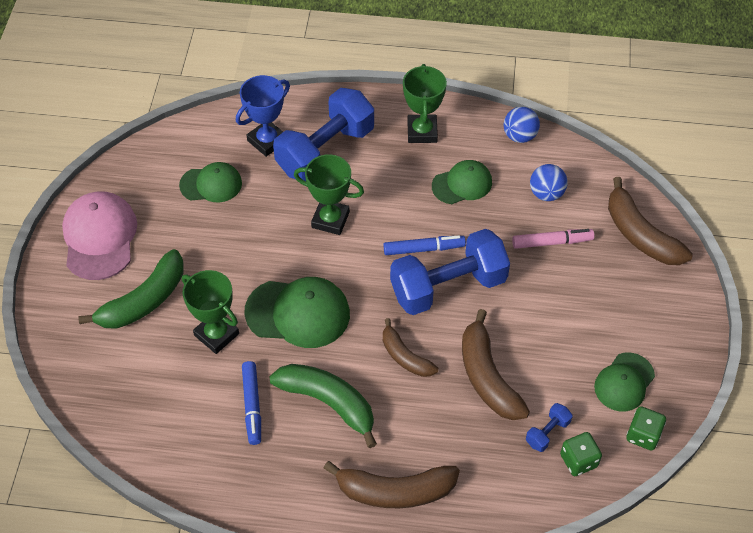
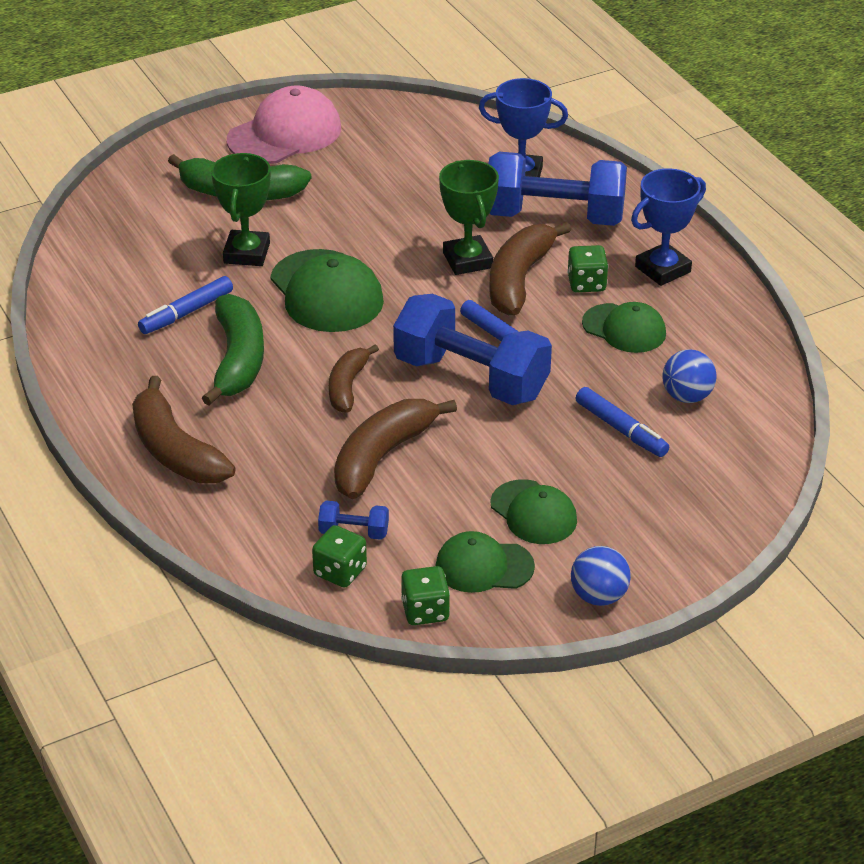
camera: 55 degrees right, 15 degrees down
(211, 184) = (423, 167): green cap -> green cap (533, 513)
(404, 175) = (586, 283): none -> green dice
(422, 132) = (662, 269): green trophy -> blue trophy
(519, 136) = (747, 341): blue ball -> blue ball (599, 596)
(552, 242) = (621, 429): pink marker -> blue marker
(640, 235) = (715, 496): brown banana -> brown banana (519, 279)

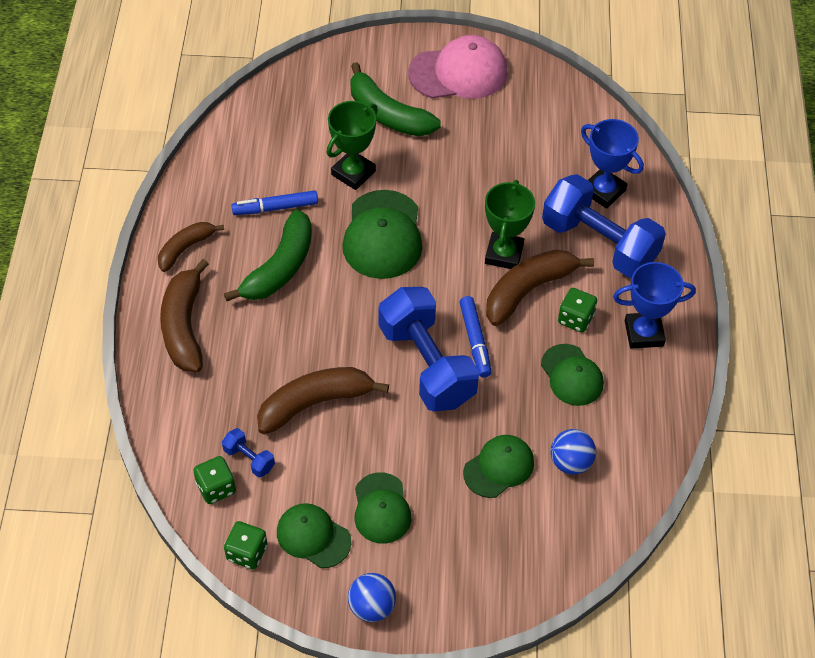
camera: 30 degrees right, 15 degrees up
(347, 386) = (336, 329): brown banana -> brown banana (185, 248)
(621, 429) = (499, 467): blue marker -> green cap

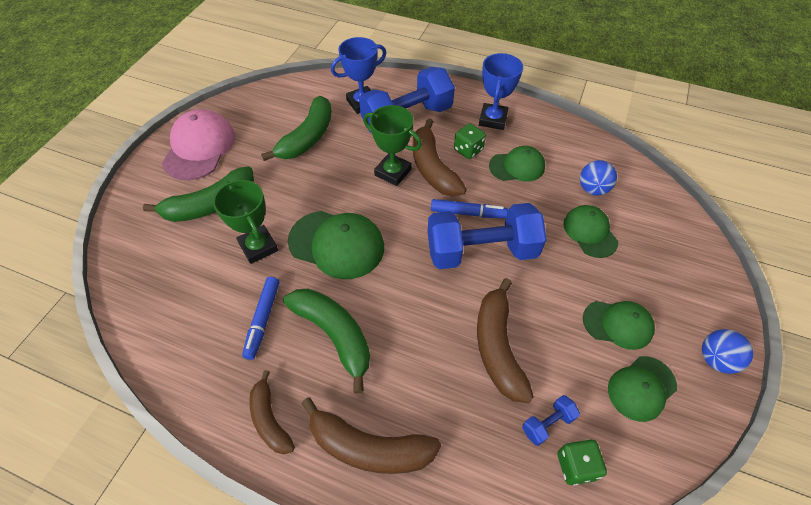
camera: 70 degrees left, 0 degrees up
(247, 552) = (654, 455): green dice -> none
(519, 159) = (307, 137): none -> green banana

